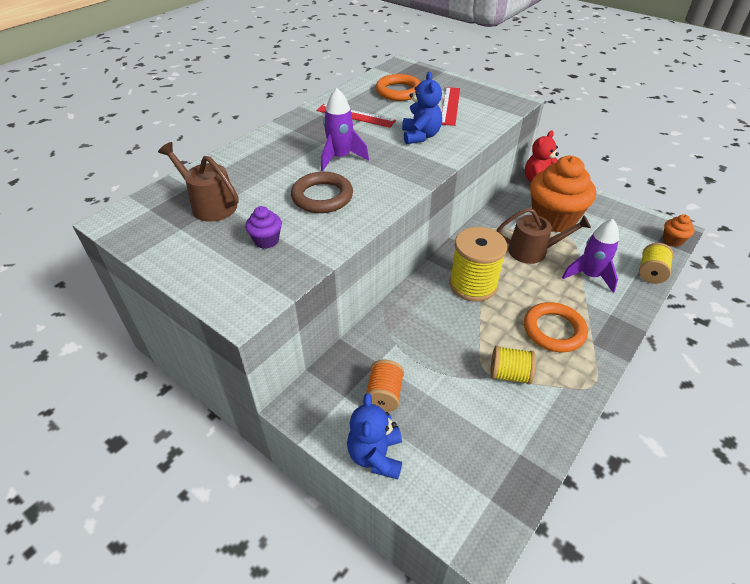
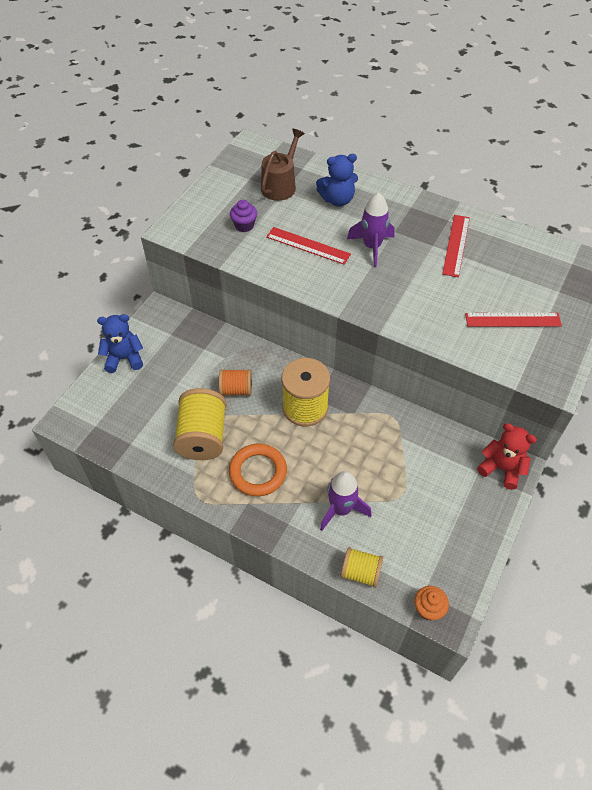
camera: 80 degrees right, 10 degrees up
(322, 197) = (308, 246): brown ring -> red ruler
(384, 395) = (174, 356): orange spool -> orange spool (236, 390)
(398, 91) = (527, 272): orange ring -> none
(420, 136) = (433, 300): blue teddy bear -> blue teddy bear (337, 200)
(509, 374) = (203, 436): yellow spool -> yellow spool, size x1.71
(533, 251) = (368, 458): brown watering can -> none
(553, 219) = (431, 481): orange cupcake -> none

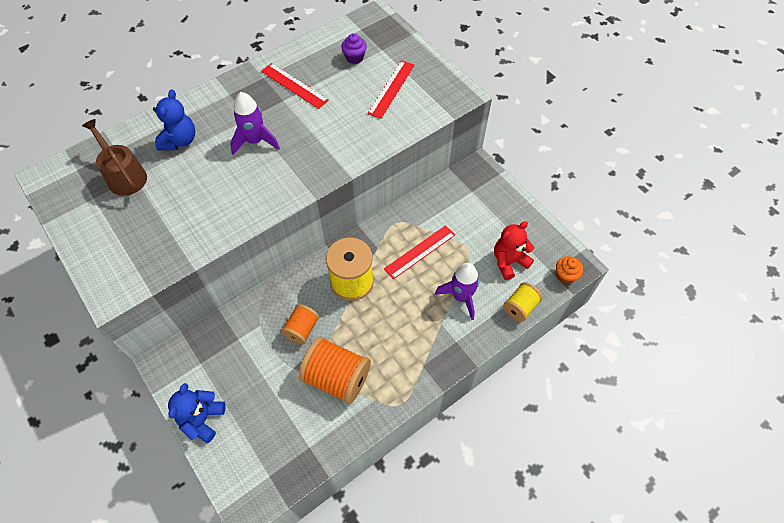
camera: 65 degrees left, 5 degrees up
(203, 436) = (336, 377): yellow spool -> orange spool
(244, 225) = (155, 227): purple cupcake -> purple cupcake (354, 58)
(258, 472) = (396, 345): orange ring -> none
(308, 246) = (219, 186): red ruler -> red ruler (420, 252)
(501, 468) = (476, 176): red teddy bear -> red teddy bear (509, 262)

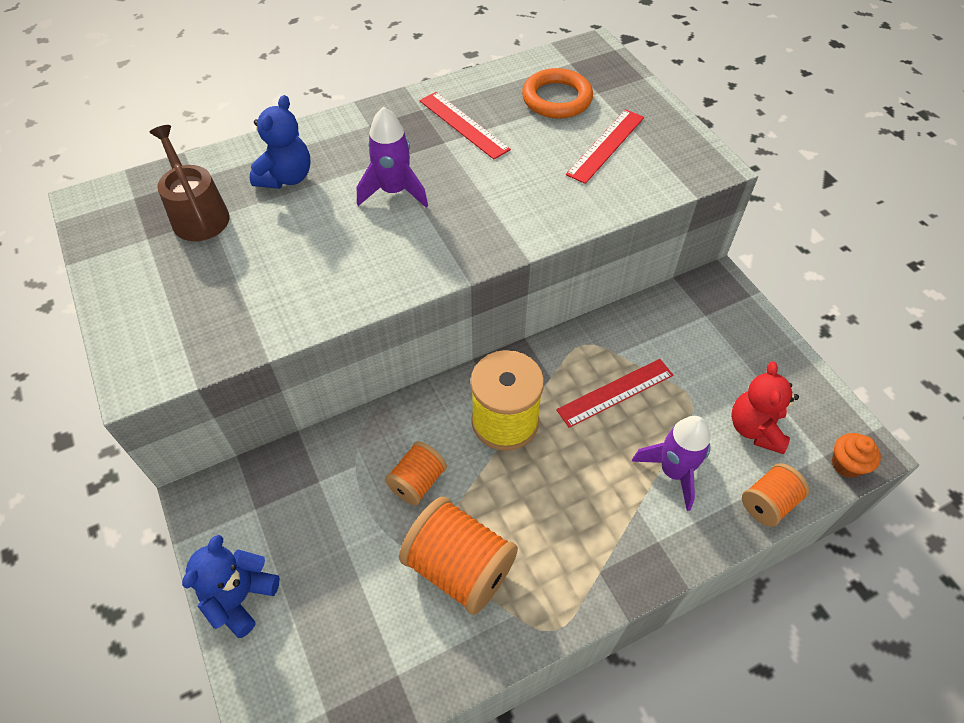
camera: 10 degrees right, 5 degrees down
(354, 58) = (557, 99): purple cupcake -> orange ring
(509, 262) = (755, 428): red teddy bear -> red teddy bear turned 60 degrees counterclockwise
(520, 307) = (768, 503): yellow spool -> orange spool

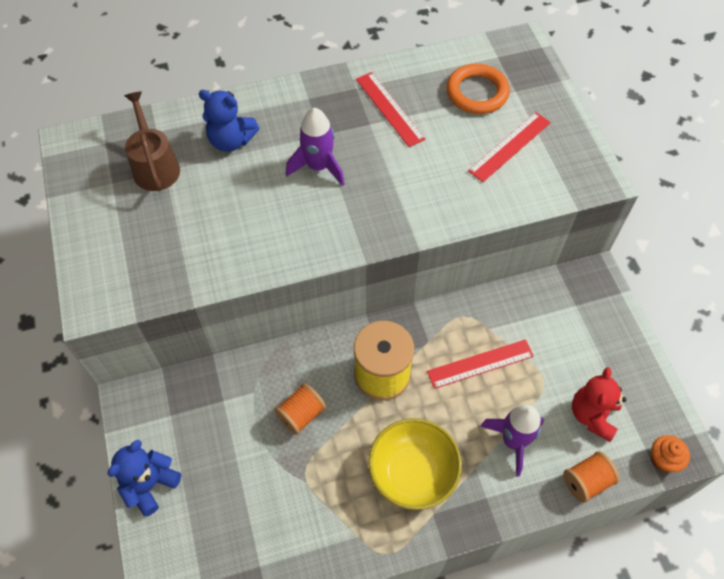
camera: 10 degrees right, 5 degrees up
(286, 177) = (231, 141): blue teddy bear -> blue teddy bear turned 75 degrees clockwise
(459, 567) = (322, 490): orange spool -> none
(565, 527) = (412, 473): none -> yellow bowl

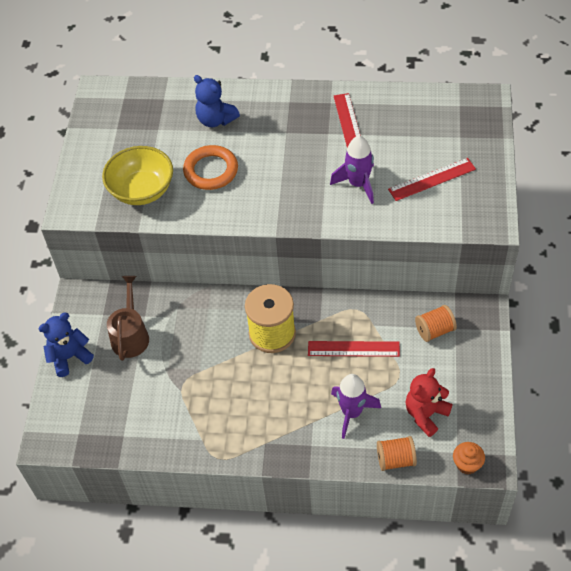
camera: 25 degrees right, 5 degrees down
(155, 166) = (152, 124): brown watering can -> brown watering can (130, 335)
(301, 414) = (198, 343): orange spool -> orange spool (434, 330)
(318, 167) = (272, 156): purple rocket -> purple rocket (358, 184)
(412, 473) = (263, 410): yellow bowl -> yellow bowl (142, 190)
(477, 93) = (427, 130): orange ring -> orange ring (211, 170)

